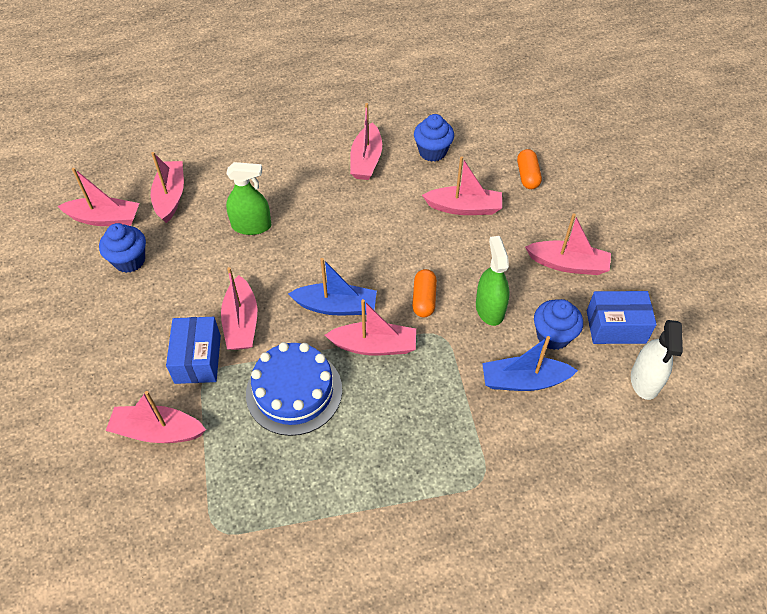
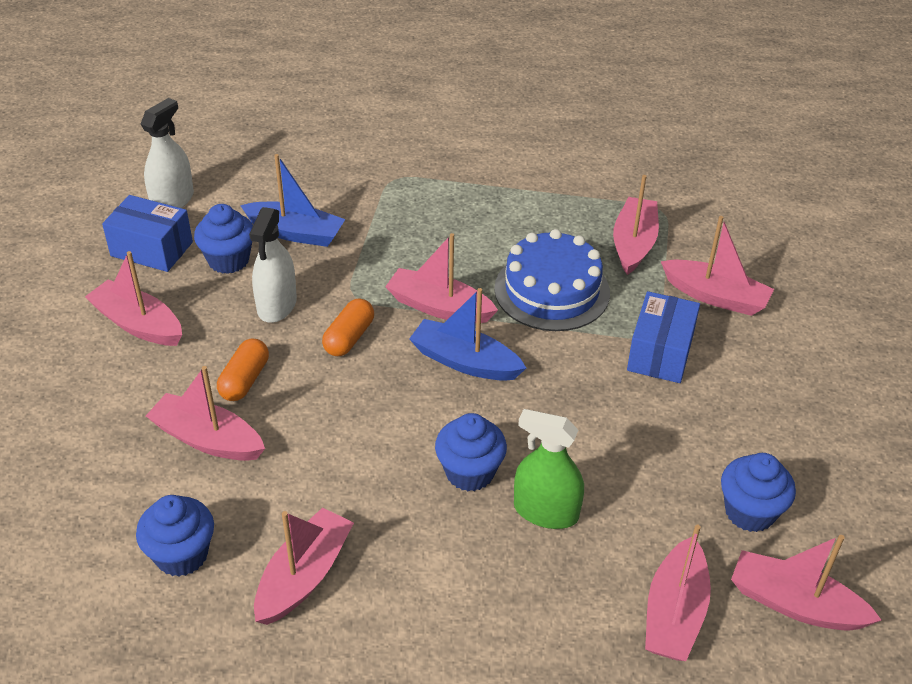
camera: 160 degrees left, 10 degrees down
(241, 322) = (595, 378): pink boat -> pink boat (633, 243)
(303, 234) = (469, 472): none -> blue cupcake
(489, 309) = (277, 305): green spray bottle -> white spray bottle
(527, 176) = (70, 459): orange capsule -> orange capsule (244, 380)

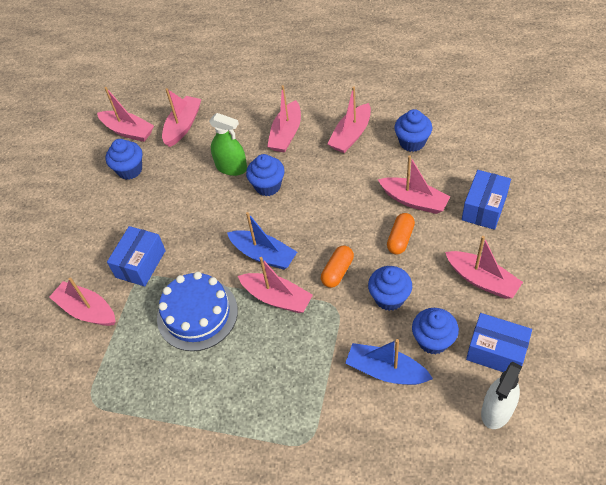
camera: 170 degrees left, 10 degrees up
(92, 424) = (484, 208): none -> blue box
(277, 305) = (389, 298): white spray bottle -> blue cupcake
(633, 243) = (126, 361): pink boat -> pink boat (286, 134)

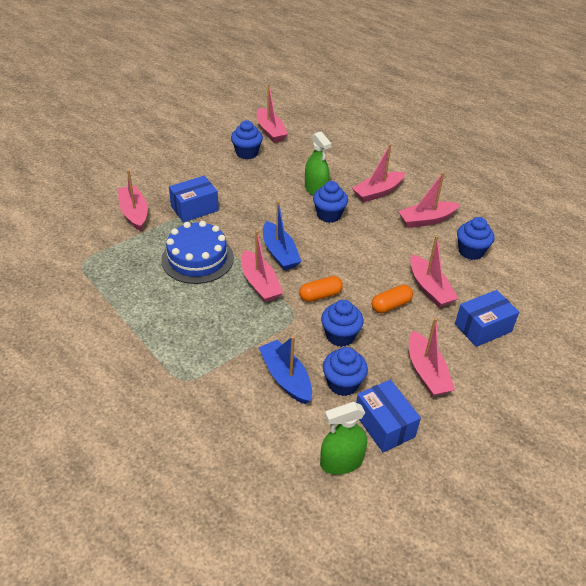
camera: 30 degrees right, 10 degrees down
(183, 126) = (310, 148): pink boat -> none
(497, 410) = (341, 462): white spray bottle -> green spray bottle

